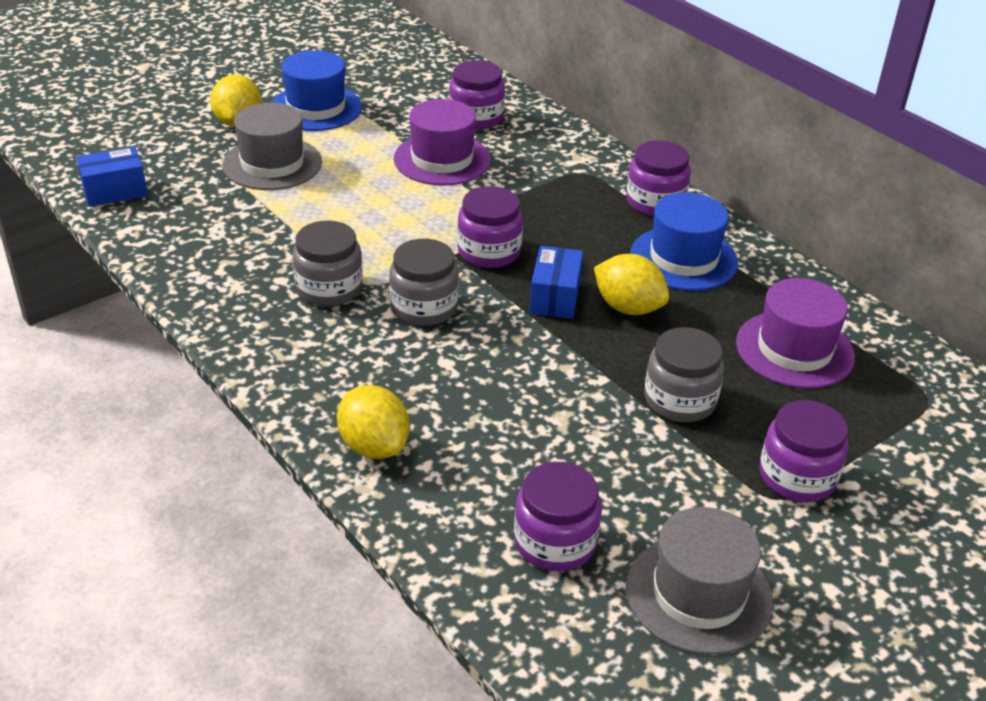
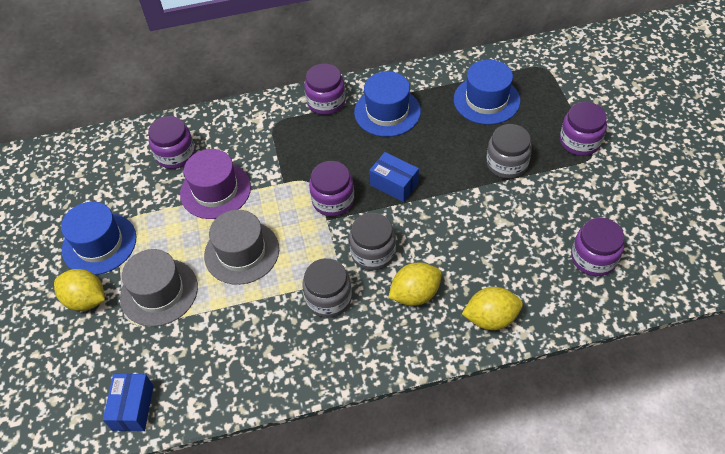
camera: 60 degrees left, 15 degrees up
(628, 307) = (420, 154): yellow lemon -> yellow lemon (415, 294)
(698, 594) = (645, 213): grey hat -> grey hat (241, 252)
(794, 350) = (486, 100): purple hat -> blue hat

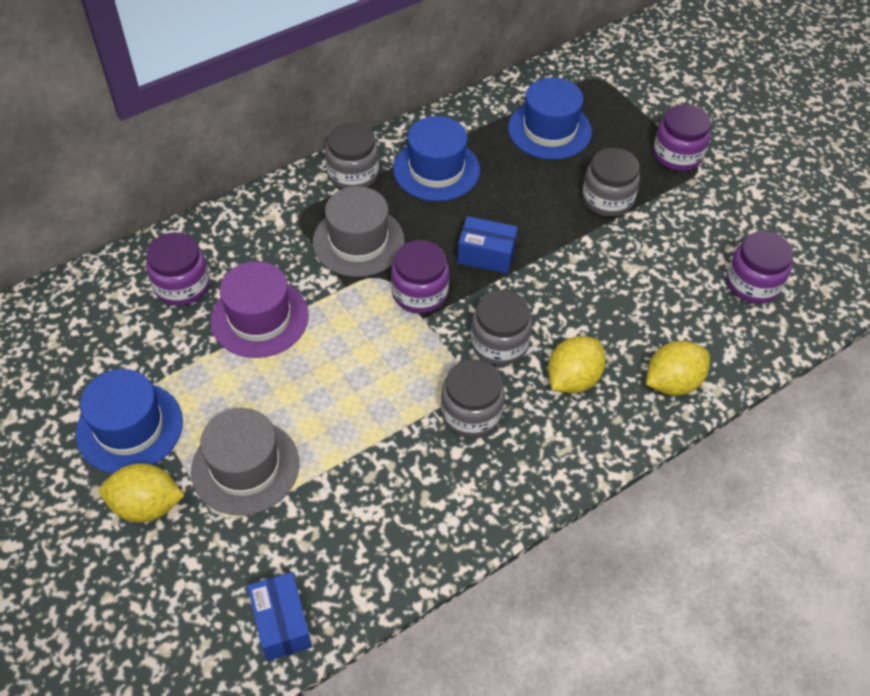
camera: 25 degrees left, 0 degrees up
(241, 252) = (332, 387): grey hat -> grey hat (358, 241)
(326, 102) = (353, 174): purple jar -> grey jar

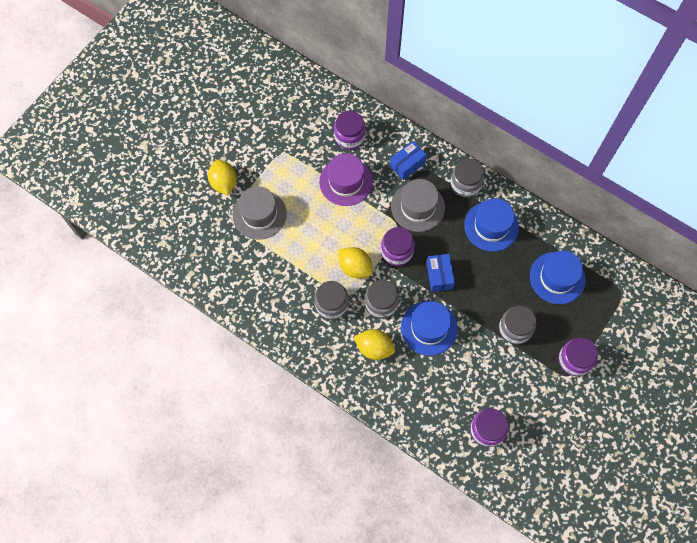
camera: 70 degrees right, 15 degrees up
(130, 427) = (259, 155): blue hat -> blue hat (429, 328)
(281, 623) = (190, 264): blue box -> blue box (407, 164)
(672, 382) = (394, 401): yellow lemon -> yellow lemon (355, 267)

